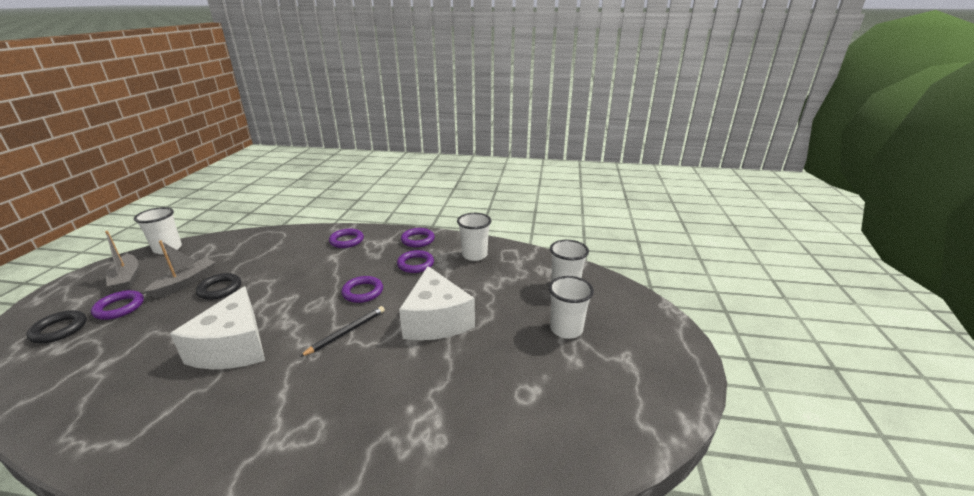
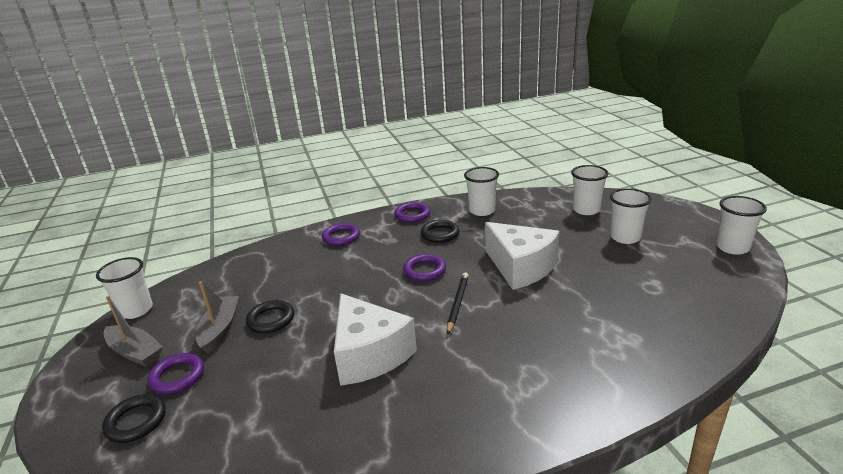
camera: 25 degrees left, 0 degrees up
(415, 264) = (440, 234): purple ring -> black ring
(667, 388) = (732, 247): none -> white cup

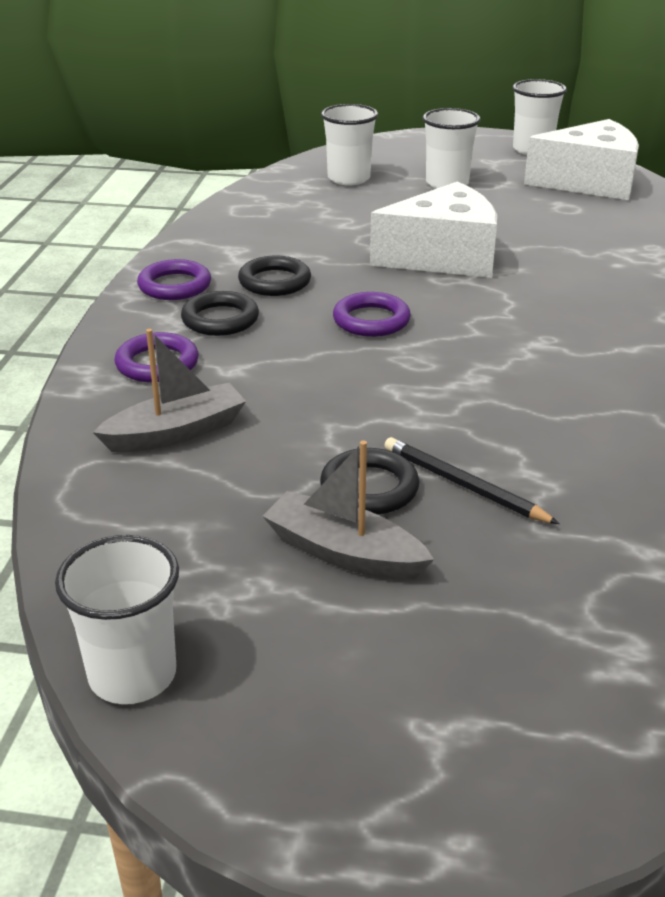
camera: 65 degrees left, 5 degrees up
(135, 352) = (323, 684): grey boat -> grey boat (176, 433)
(136, 421) = (571, 692): black ring -> black ring (220, 319)
(177, 377) = (464, 625): purple ring -> none
(369, 354) = (554, 414): white cheese -> white cheese (589, 182)
(457, 303) = (488, 320): black pencil -> black pencil (464, 485)
(482, 210) = (247, 235): white cup -> none

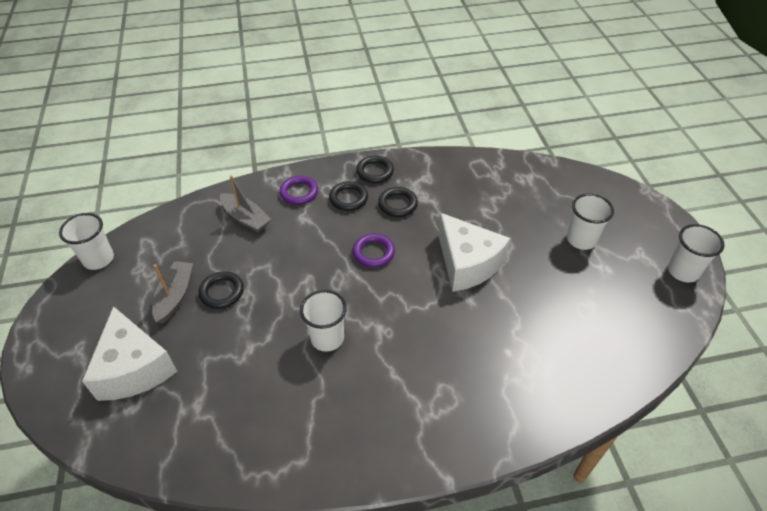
camera: 70 degrees right, 15 degrees up
(174, 286) = (375, 172): purple ring -> black ring
(349, 178) = (554, 193): white cup -> white cup (327, 338)
(464, 485) = (232, 325): black pencil -> none
(589, 182) = (643, 315): white cheese -> white cheese (134, 368)

